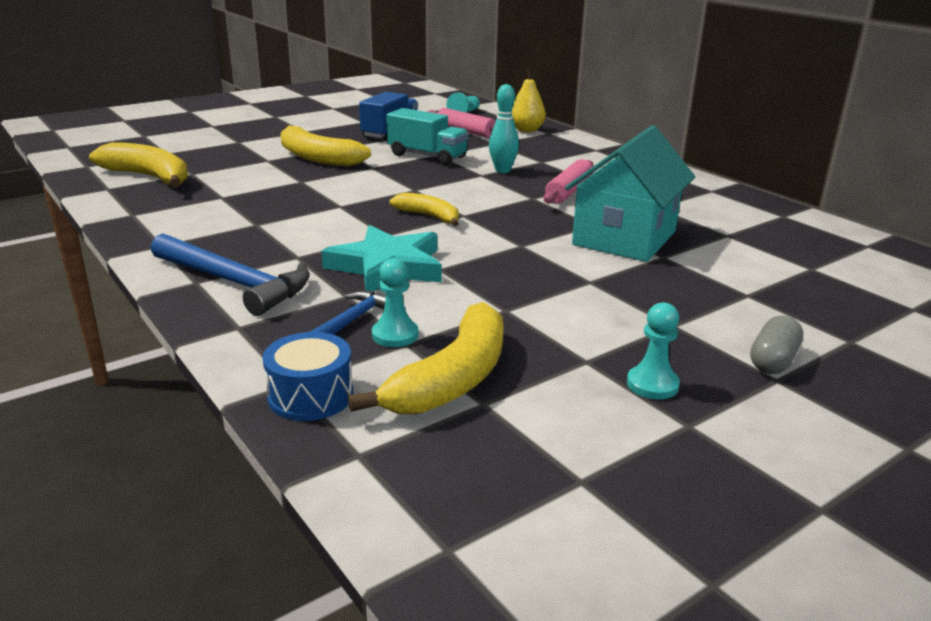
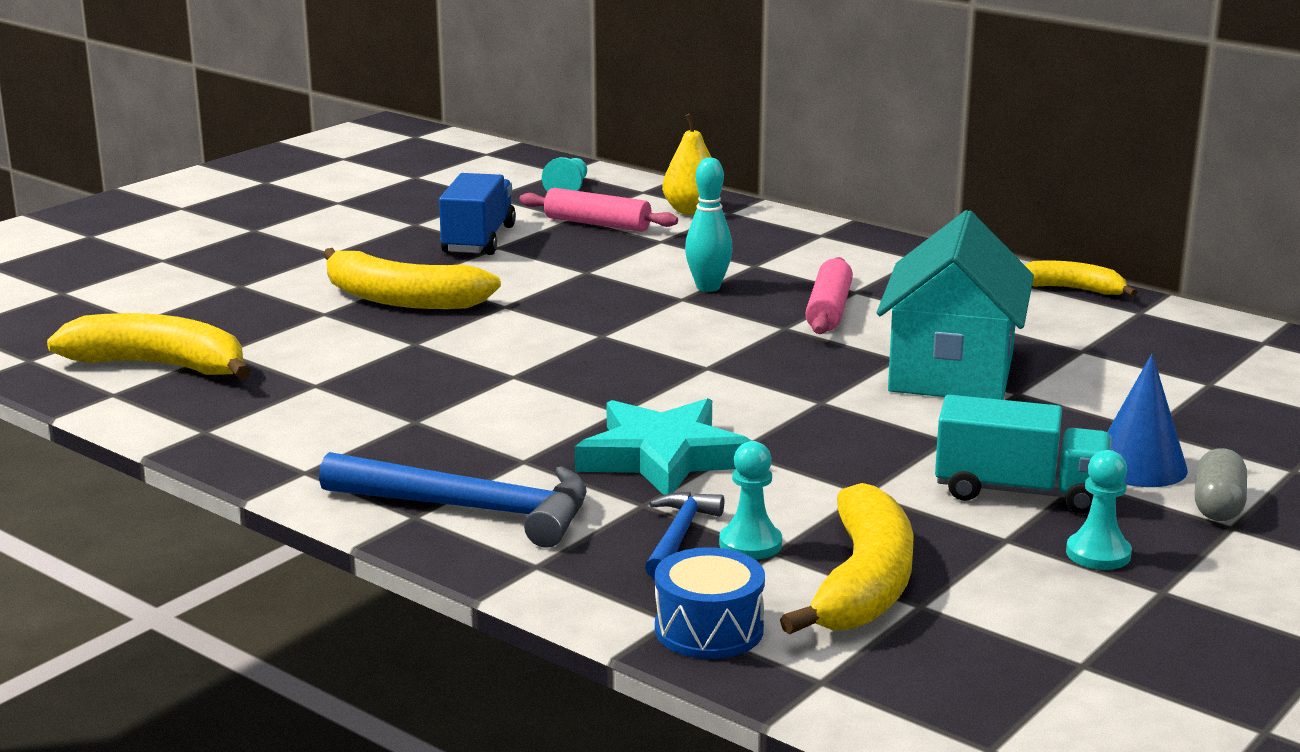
camera: 15 degrees left, 5 degrees down
(427, 156) = (573, 276): turquoise truck -> turquoise truck (1019, 492)
(429, 216) = (659, 375): yellow banana -> yellow banana (1073, 289)
(724, 320) = (1139, 466): none -> blue cone

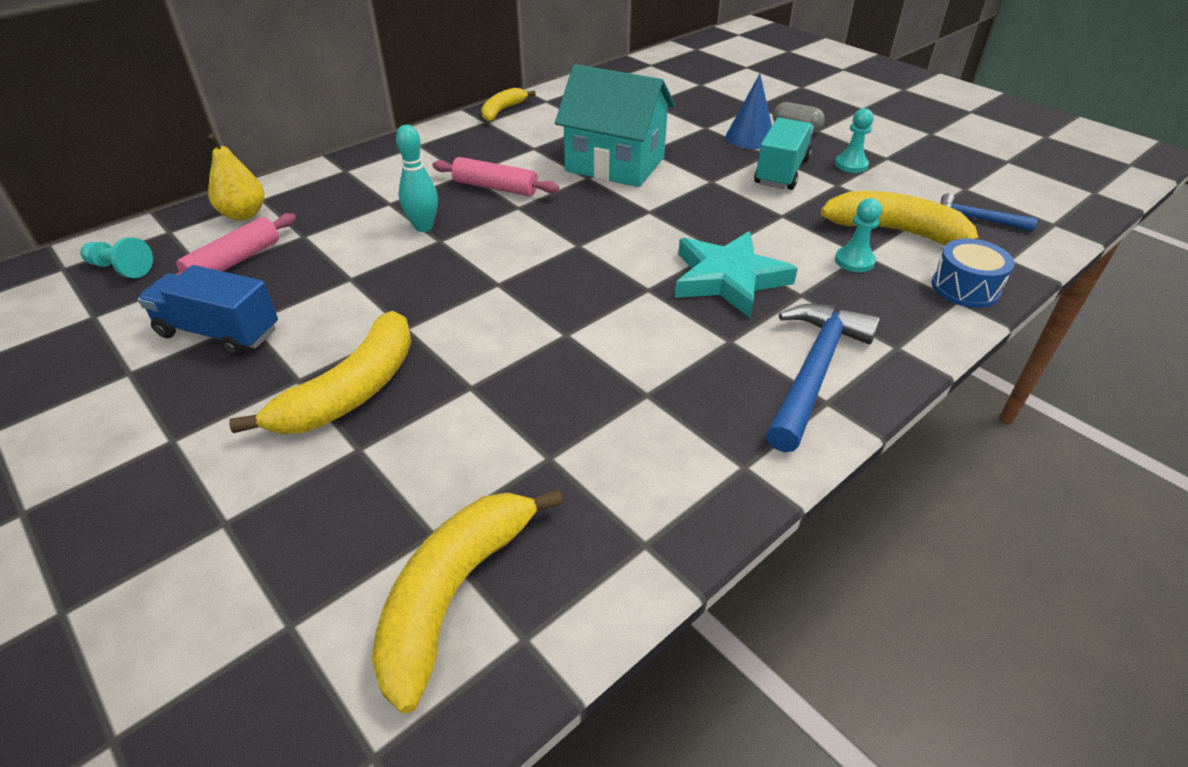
camera: 80 degrees left, 20 degrees up
(679, 536) = (847, 285): blue hammer -> blue hammer (976, 219)

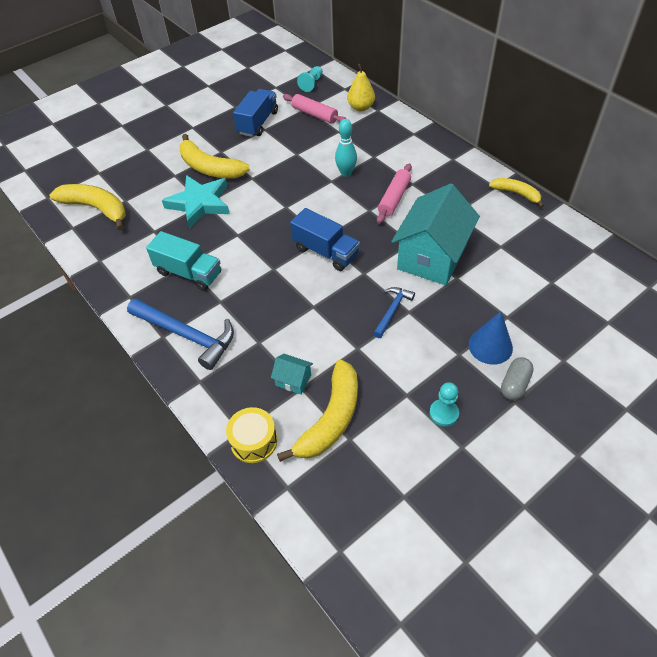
camera: 95 degrees right, 10 degrees up
(608, 242) = (325, 252): none -> blue truck
(728, 279) = (279, 307): turquoise star -> turquoise star (200, 203)
(781, 172) = (426, 359): turquoise truck -> turquoise truck (189, 273)
(854, 261) = (293, 380): turquoise pawn -> turquoise house
(965, 288) = (254, 441): blue drum -> yellow drum
(976, 219) = (349, 486): blue hammer -> blue hammer (392, 311)

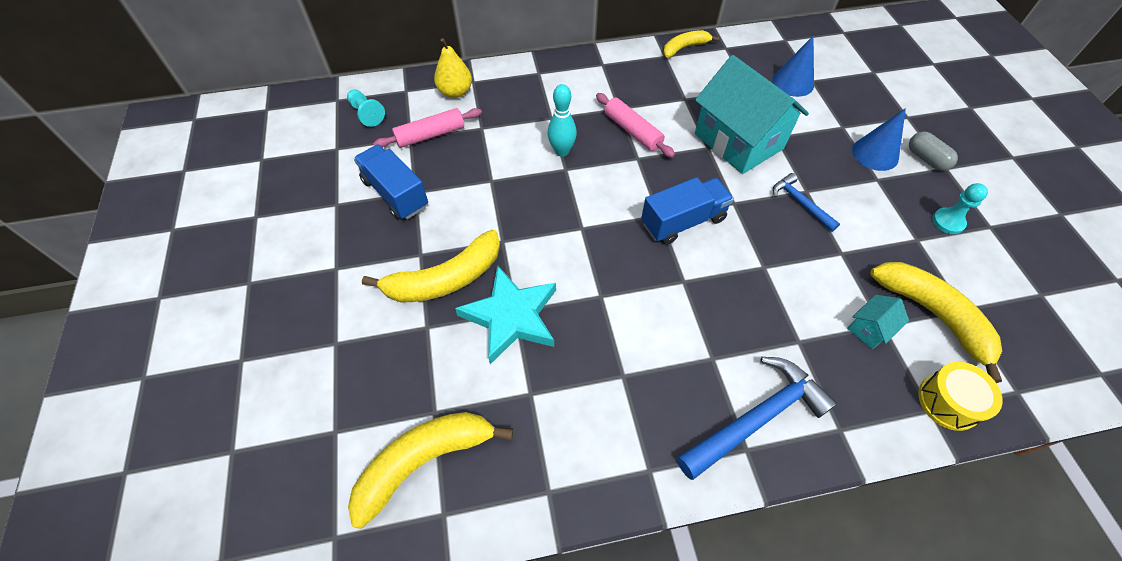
camera: 65 degrees left, 5 degrees up
(189, 273) = (642, 377): turquoise truck -> none
(536, 270) = (793, 82): none -> blue cone

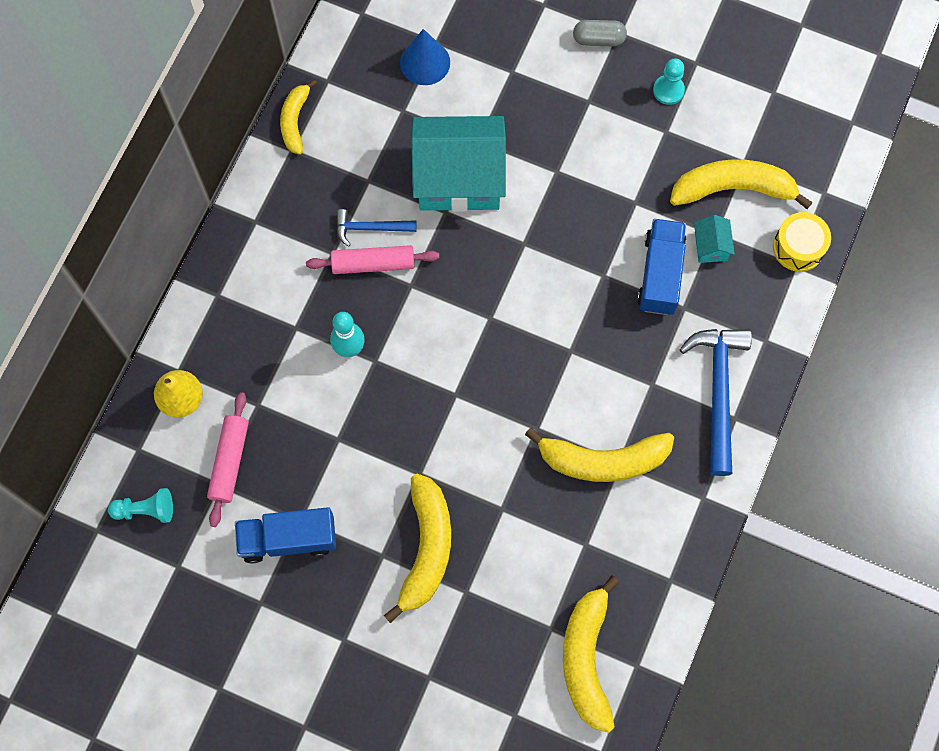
camera: 55 degrees left, 15 degrees up
(511, 316) = (505, 515): turquoise star -> none
(615, 361) = (603, 460): none -> yellow banana
(683, 221) = (512, 303): blue truck -> blue truck (660, 274)
(800, 203) = (565, 188): blue hammer -> blue hammer (370, 228)
(875, 154) = (561, 75): blue cone -> none

